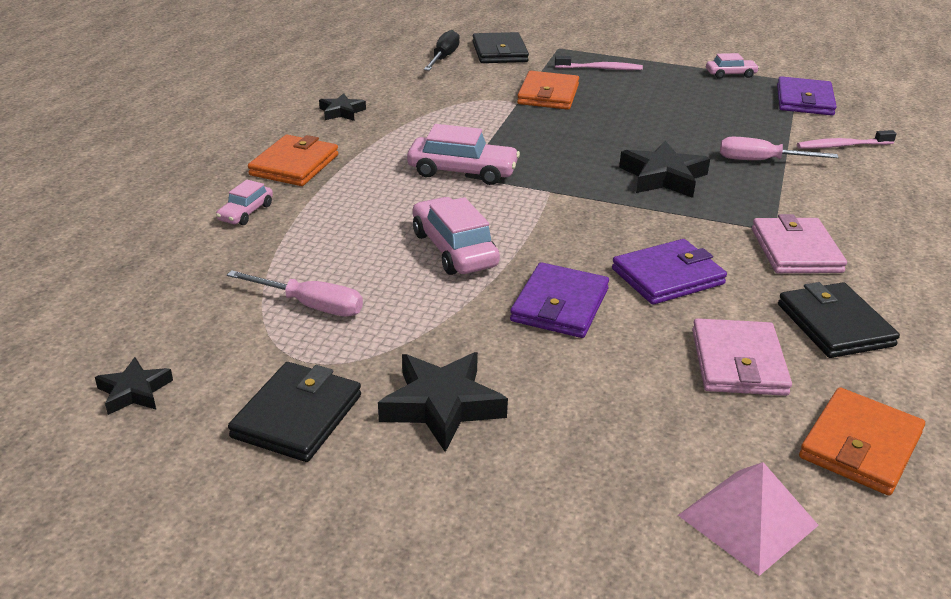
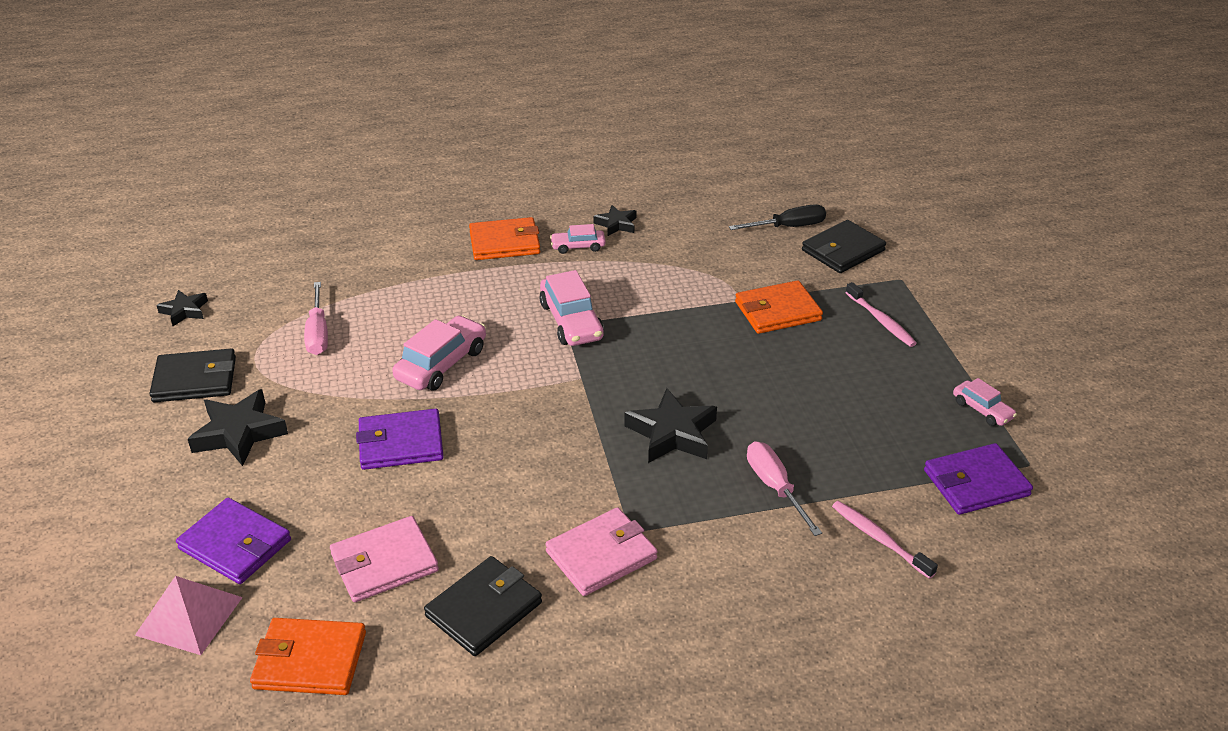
camera: 60 degrees right, 5 degrees up
(246, 212) = (416, 255): pink car -> pink car (578, 246)
(667, 276) = (489, 487): purple wallet -> purple wallet (235, 544)

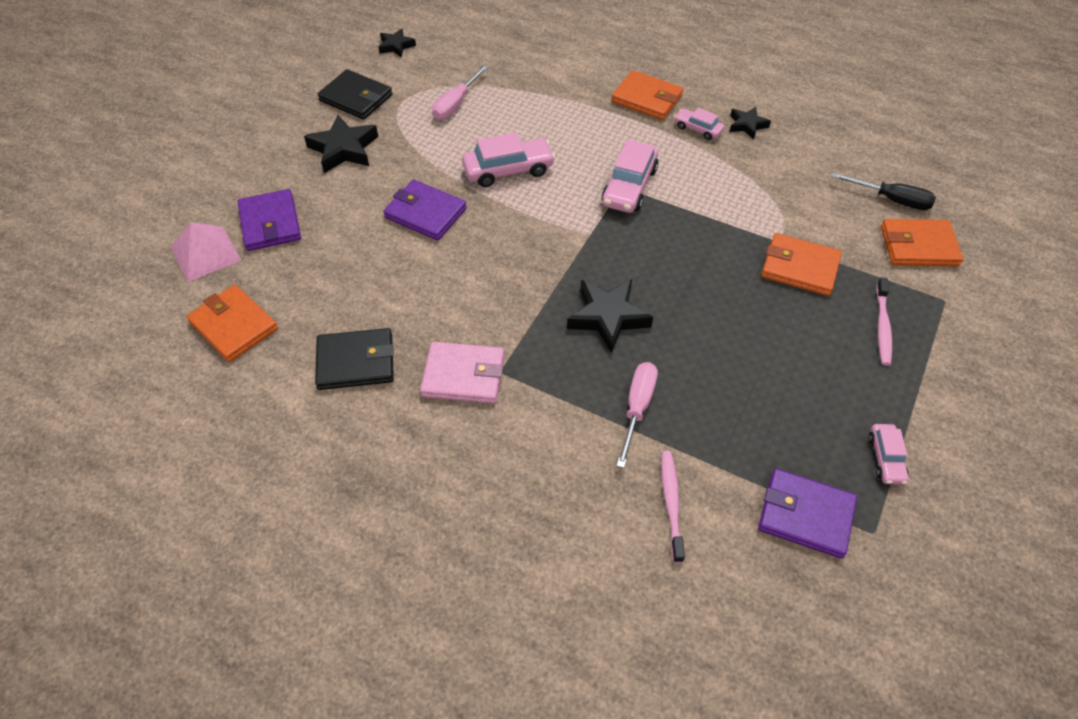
camera: 40 degrees right, 15 degrees up
(384, 563) = (334, 290): pink wallet -> none
(843, 250) = (918, 246): black wallet -> orange wallet

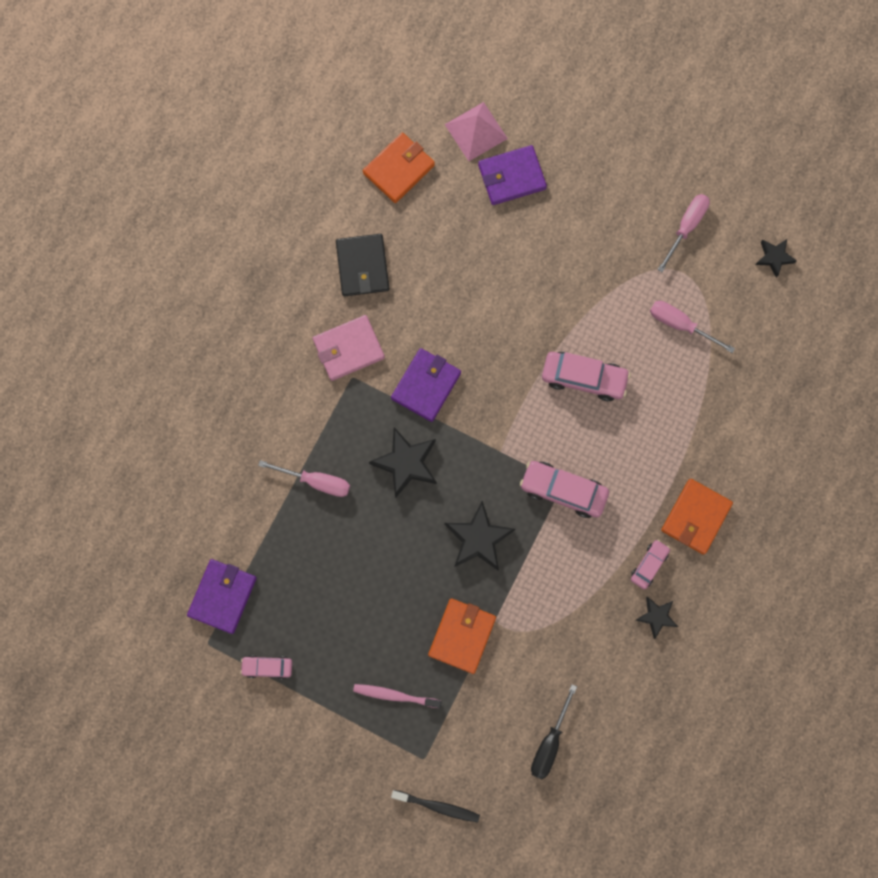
camera: 90 degrees right, 25 degrees up
(344, 149) = (609, 225): black star -> black star (478, 539)
(356, 98) = (686, 227): black wallet -> pink screwdriver
(425, 213) = (526, 307): purple wallet -> purple wallet (426, 386)
(463, 375) = (348, 349): pink wallet -> pink wallet turned 60 degrees clockwise
(508, 170) = (584, 378): pink car -> pink car turned 60 degrees counterclockwise
(671, 503) = (235, 500): pink toothbrush -> none
(918, 246) = (489, 753): orange wallet -> none
(991, 288) = (438, 806): none -> black toothbrush

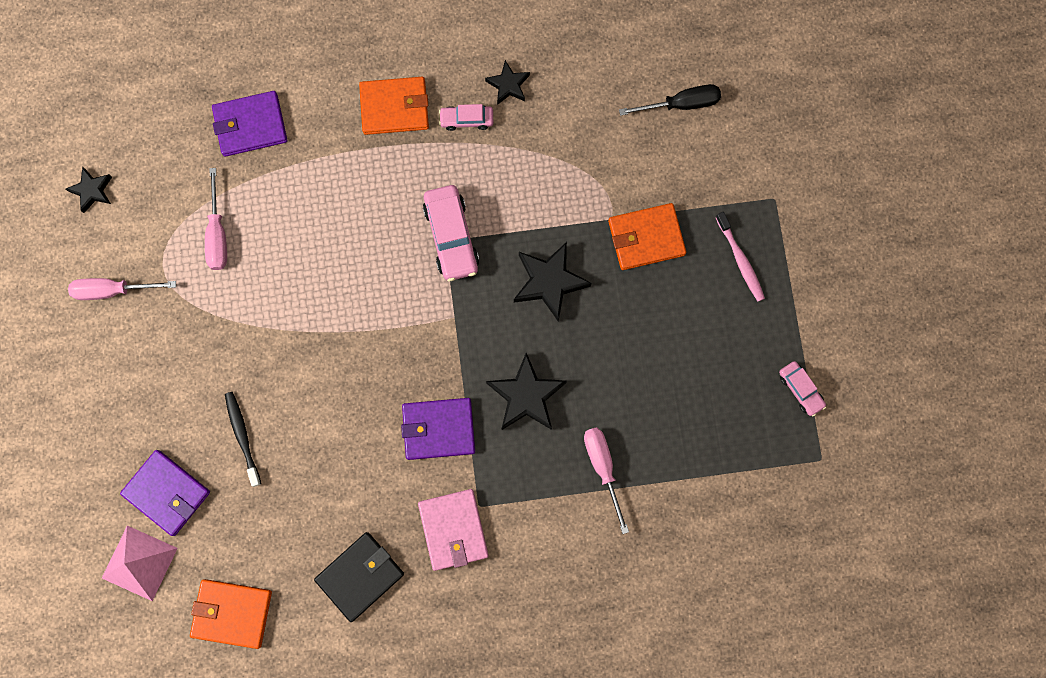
camera: 125 degrees left, 0 degrees up
(222, 596) = (770, 477): purple wallet -> purple wallet (250, 125)
(348, 349) = (453, 529): pink wallet -> pink wallet turned 45 degrees clockwise
(438, 806) = (803, 160): black toothbrush -> black toothbrush (242, 436)
(584, 378) = (330, 287): pink car -> none

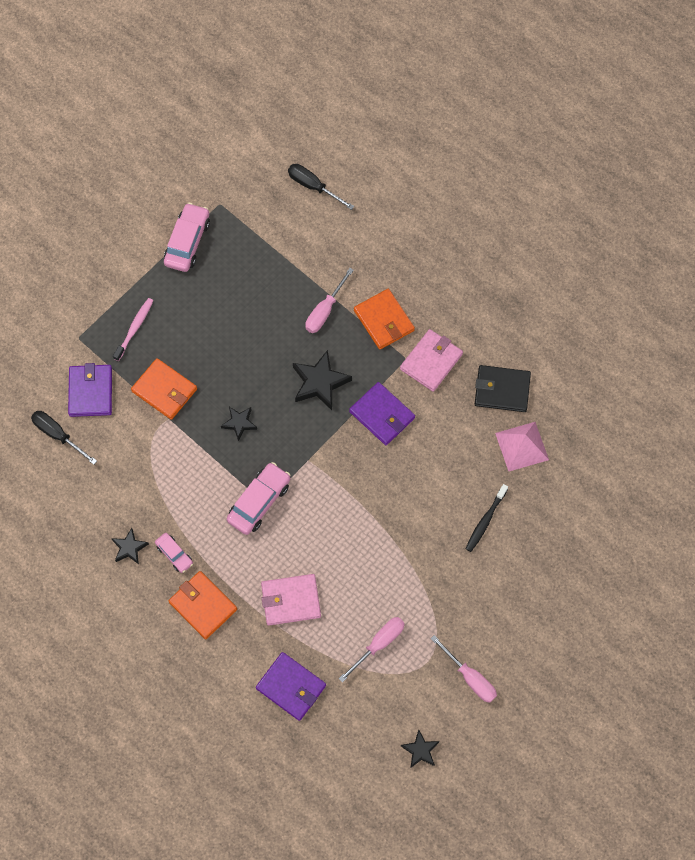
camera: 130 degrees left, 10 degrees down
(139, 563) = (607, 516): pink pyramid -> pink pyramid (522, 446)
(167, 493) = (556, 535): purple wallet -> purple wallet (90, 392)
(232, 613) = (585, 441): orange wallet -> orange wallet (384, 320)
(329, 189) = (291, 600): none -> pink wallet
(549, 282) = (239, 423): black star -> black star, size x0.59
(763, 579) = (313, 186): none -> black screwdriver
(800, 389) = (187, 242): pink car -> pink car, size x1.74

